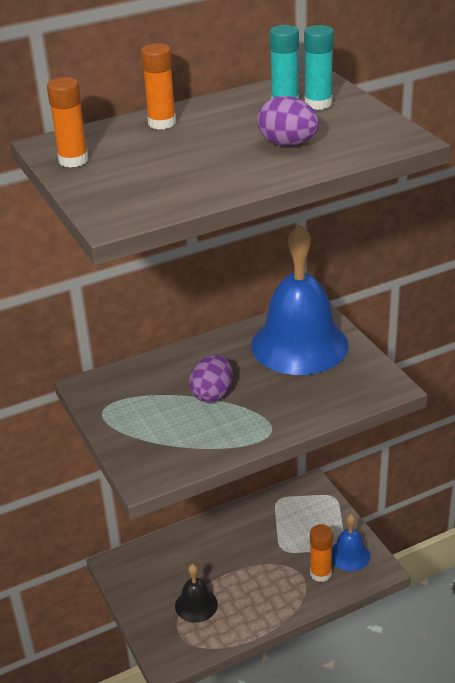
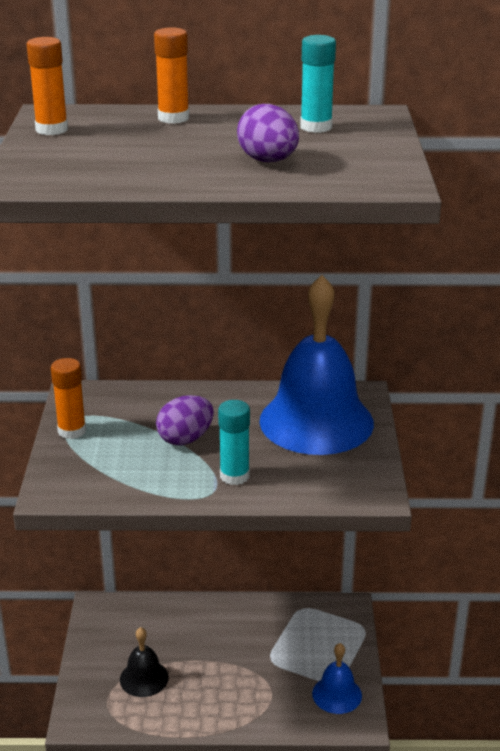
camera: 25 degrees right, 5 degrees down
(318, 104) = (349, 134): turquoise glue stick -> turquoise glue stick (234, 476)
(320, 573) = (292, 700): orange glue stick -> orange glue stick (72, 431)

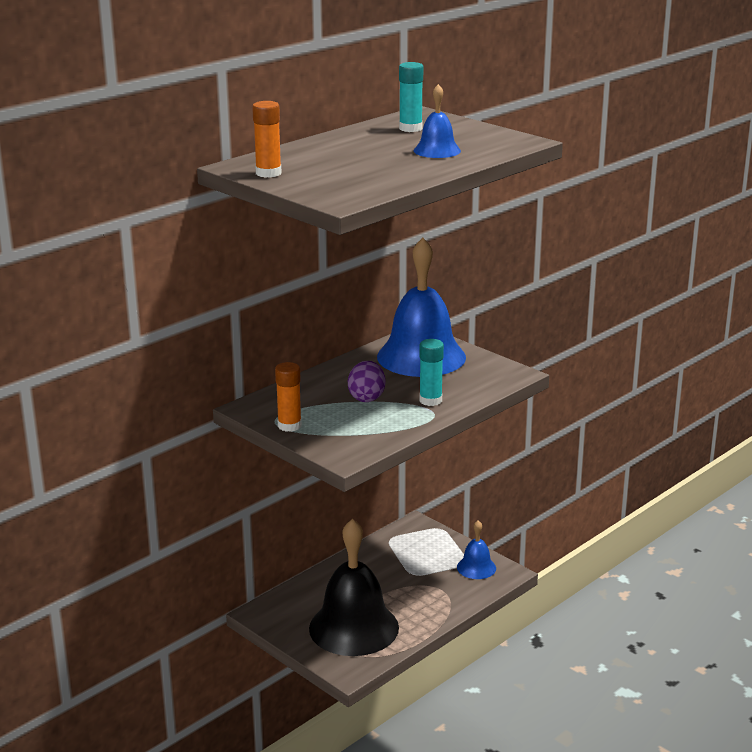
camera: 45 degrees left, 5 degrees down
(144, 678) = (354, 627): black bell -> black bell, size x2.14
(173, 118) = (320, 147): orange glue stick -> none
(268, 161) = (437, 150): purple egg -> blue bell

